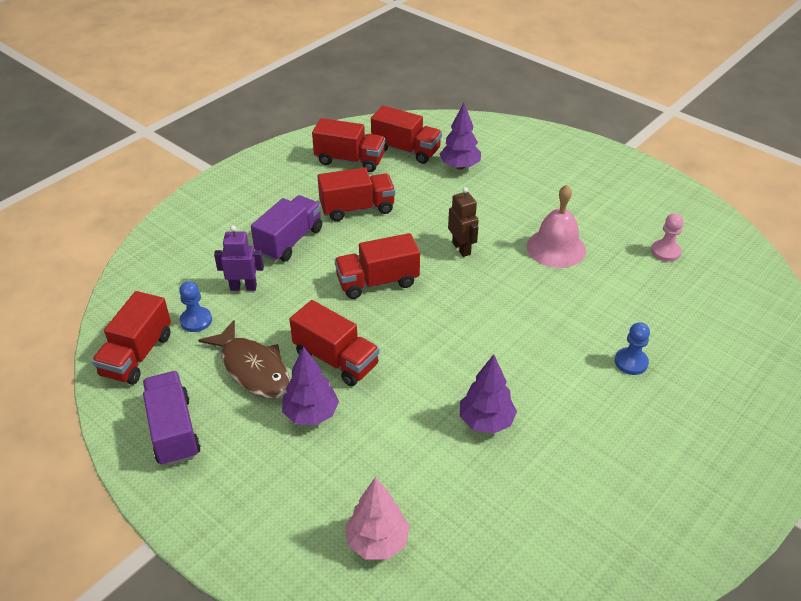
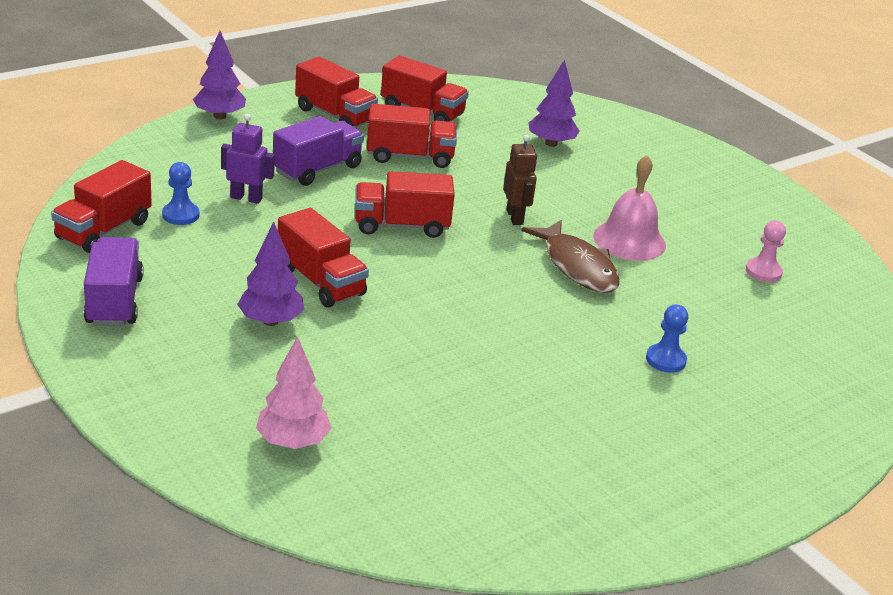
camera: 10 degrees right, 10 degrees down
(252, 368) = (224, 269): brown fish -> brown fish (577, 266)
(406, 150) = (493, 116): red truck -> red truck (335, 115)
(486, 421) = (466, 372): purple tree -> purple tree (220, 116)

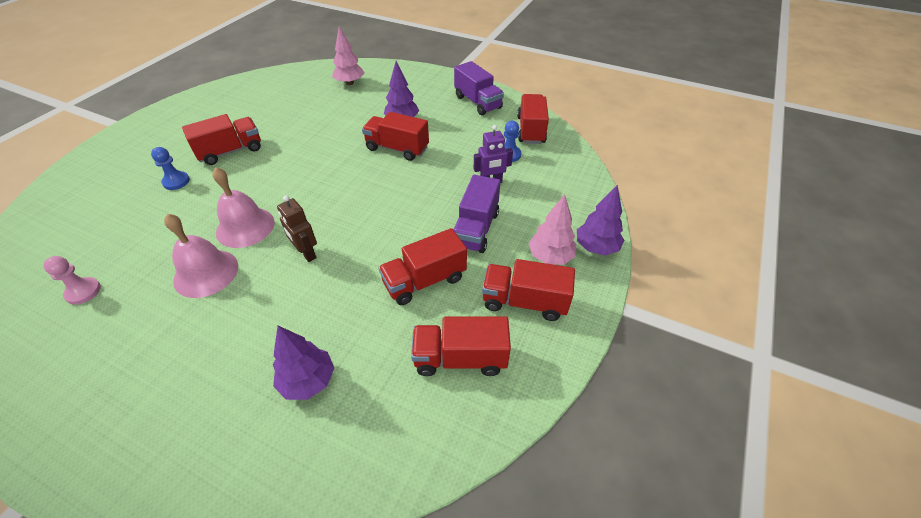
camera: 155 degrees right, 15 degrees up
(272, 127) = (550, 257): none -> pink tree
(401, 225) = (382, 206): red truck -> red truck (230, 151)
(577, 266) = (245, 227): brown fish -> pink bell

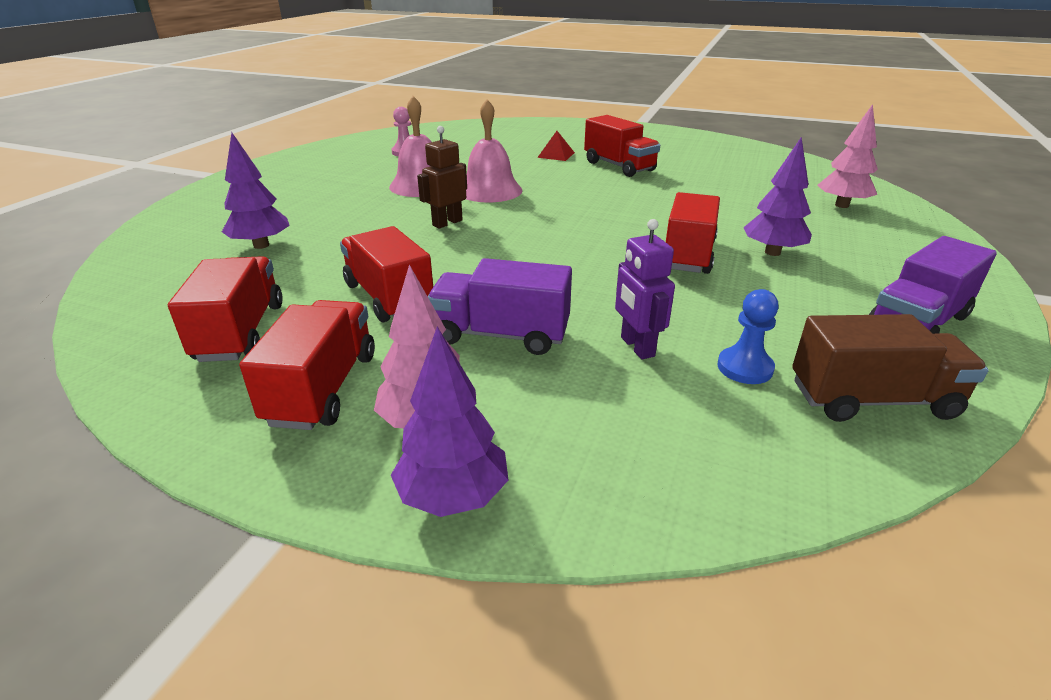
camera: 85 degrees right, 15 degrees down
(176, 181) = (556, 155): blue pawn -> red pyramid
(531, 130) = (872, 400): red truck -> brown truck

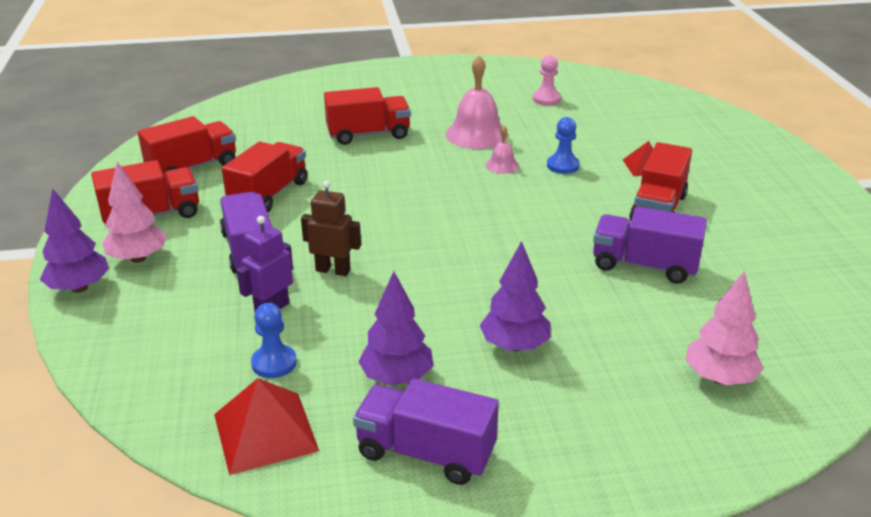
camera: 60 degrees right, 0 degrees up
(261, 245) = (304, 124): purple tree -> purple tree (397, 378)
(447, 223) = (411, 171): brown robot -> brown robot (333, 270)
(489, 190) = (502, 165): pink bell -> pink bell, size x0.50
(520, 174) = (563, 166): none -> blue pawn
(688, 255) = (459, 298): red truck -> red truck (368, 134)
(691, 188) = (644, 265): none -> purple truck
(872, 400) = (265, 432): brown truck -> red pyramid

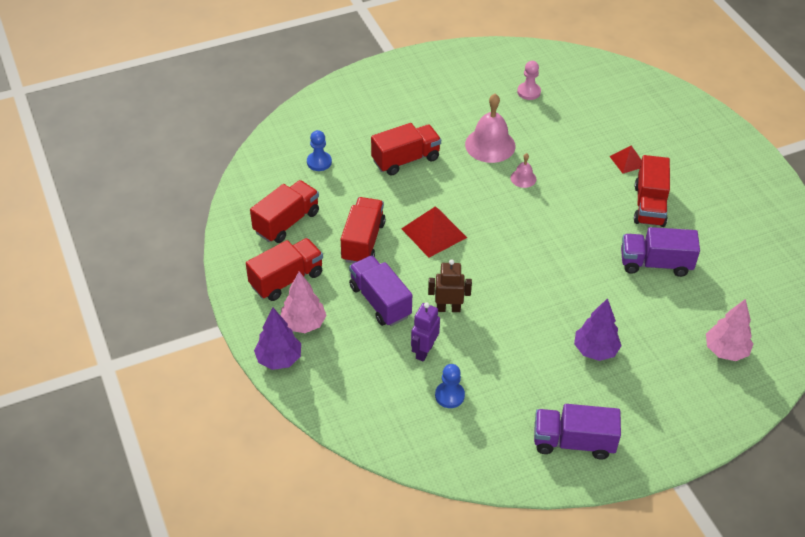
camera: 15 degrees left, 15 degrees up
(265, 432) = (471, 448): red pyramid -> red pyramid (434, 233)
(397, 378) = (532, 391): purple tree -> none
(563, 166) = (568, 171): blue pawn -> blue pawn (319, 162)

